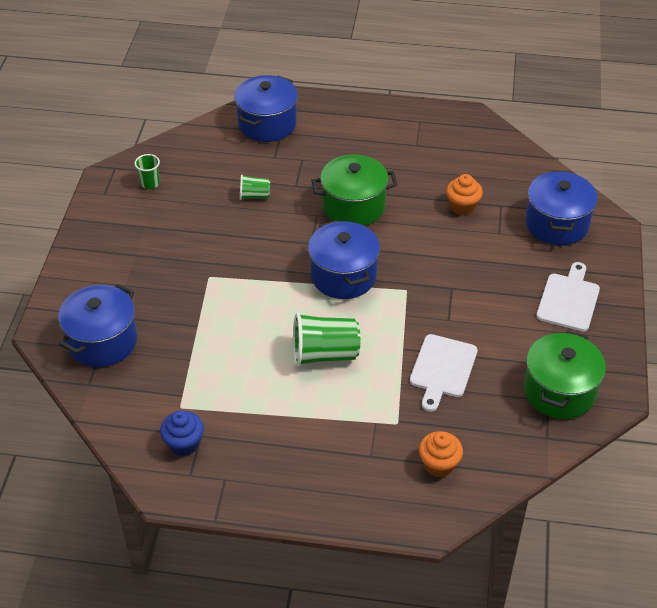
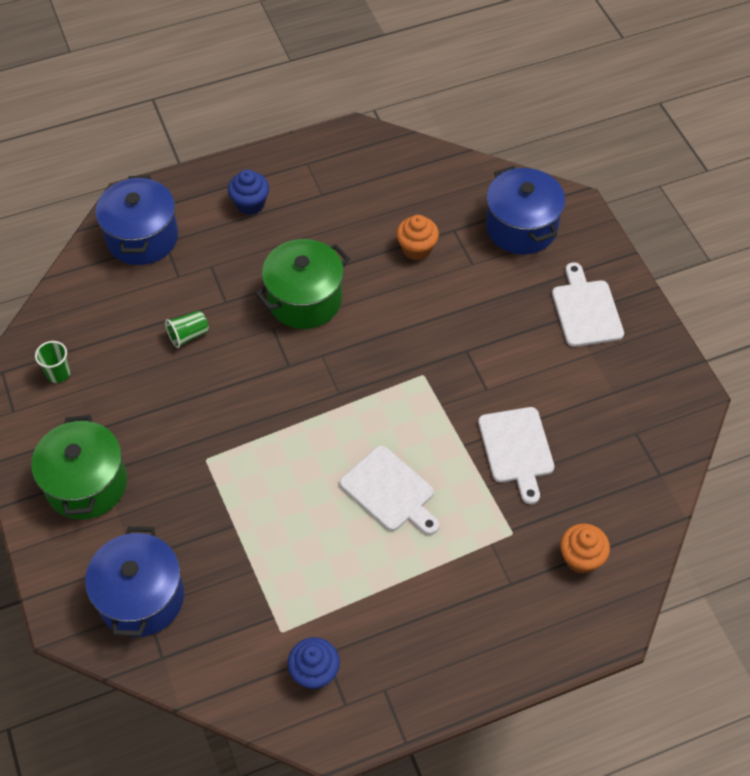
camera: 30 degrees left, 10 degrees up
(324, 354) = (390, 491): green cup -> white cutting board
(343, 276) = (349, 389): blue pot -> none
(359, 131) = (250, 204): none -> blue cupcake
(559, 391) = (640, 418): green pot -> green pot (86, 484)

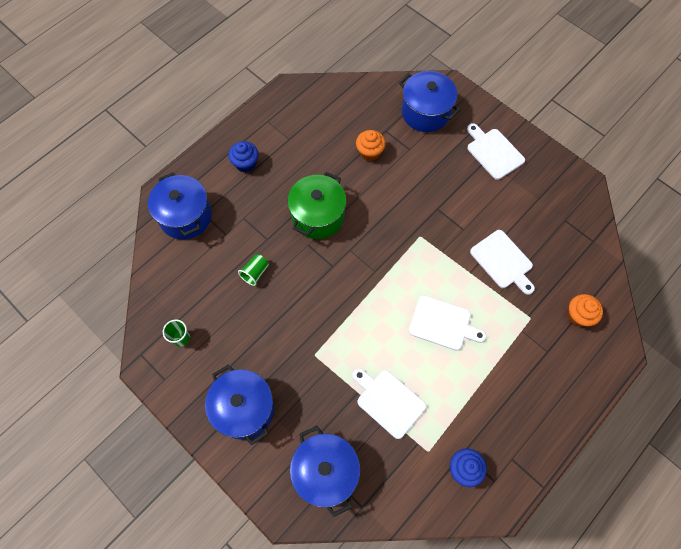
camera: 25 degrees left, 10 degrees up
(86, 484) = (244, 409): green pot -> blue pot
(266, 552) = (388, 401): none -> white cutting board

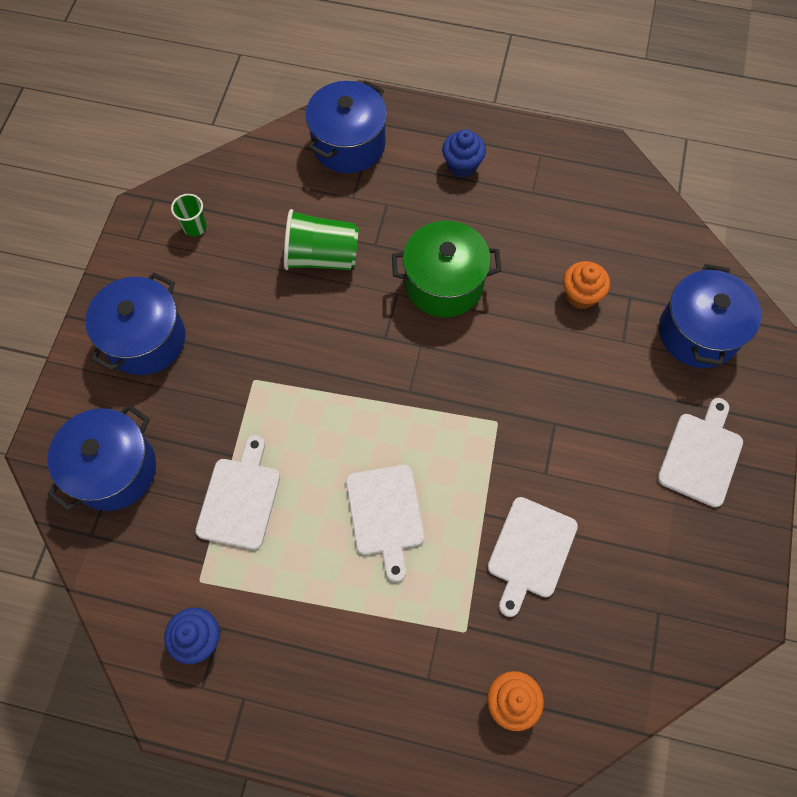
camera: 60 degrees right, 0 degrees up
(255, 273) = (321, 257): green cup -> green cup, size x1.87

